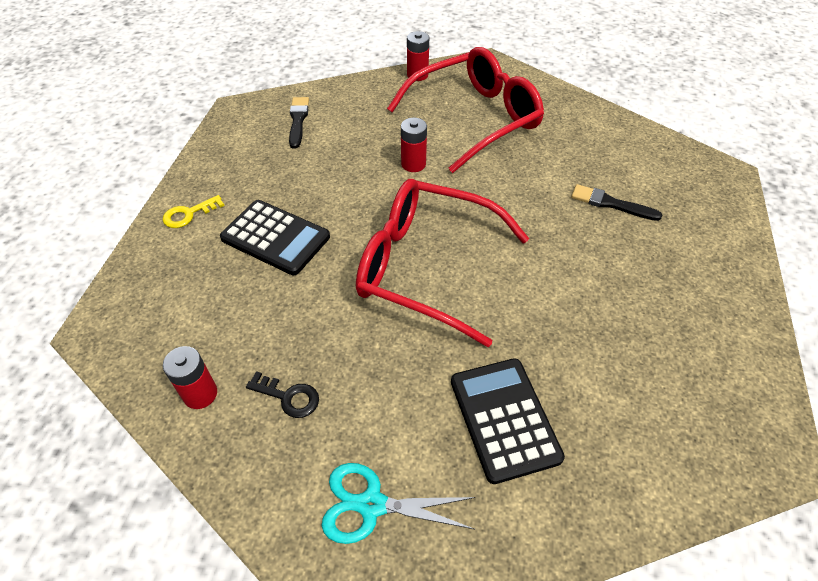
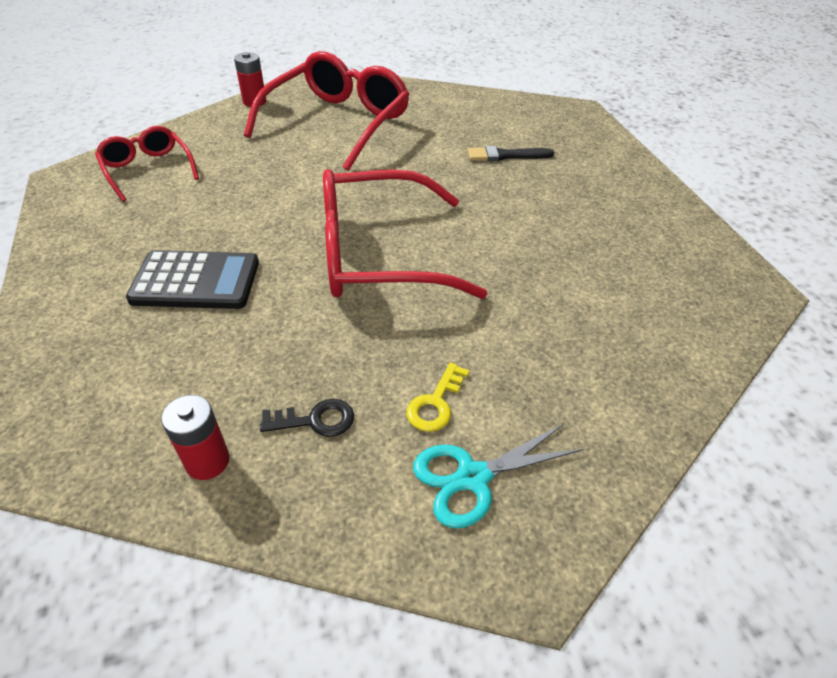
camera: 30 degrees left, 5 degrees down
(189, 214) = (68, 292): yellow key -> yellow key (435, 403)
(298, 120) = (148, 170): black brush -> red glasses
(413, 164) = (303, 174): red battery -> none
(504, 419) = (540, 350): black calculator -> none

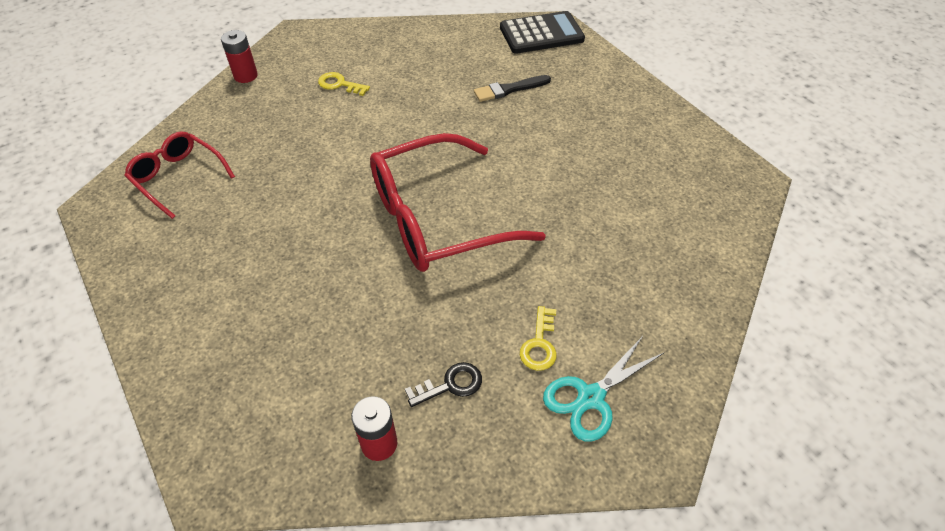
camera: 15 degrees left, 5 degrees up
(196, 281) = (286, 284): black calculator -> black calculator (541, 34)
(338, 123) = (340, 84): red glasses -> yellow key

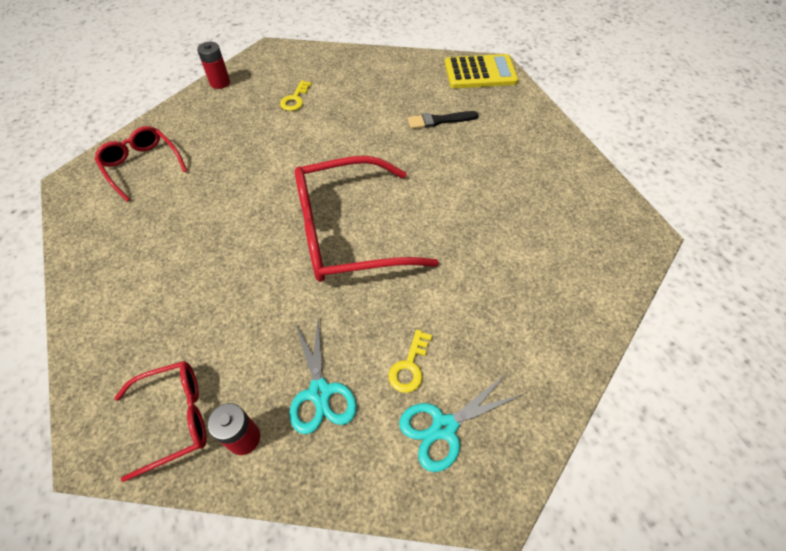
camera: 10 degrees right, 5 degrees up
(296, 436) = (175, 418): none -> red glasses
(340, 84) = (295, 99): yellow key -> yellow key turned 105 degrees counterclockwise
(450, 385) = (320, 392): black key -> turquoise scissors
(541, 34) = (480, 73): black calculator -> yellow calculator

